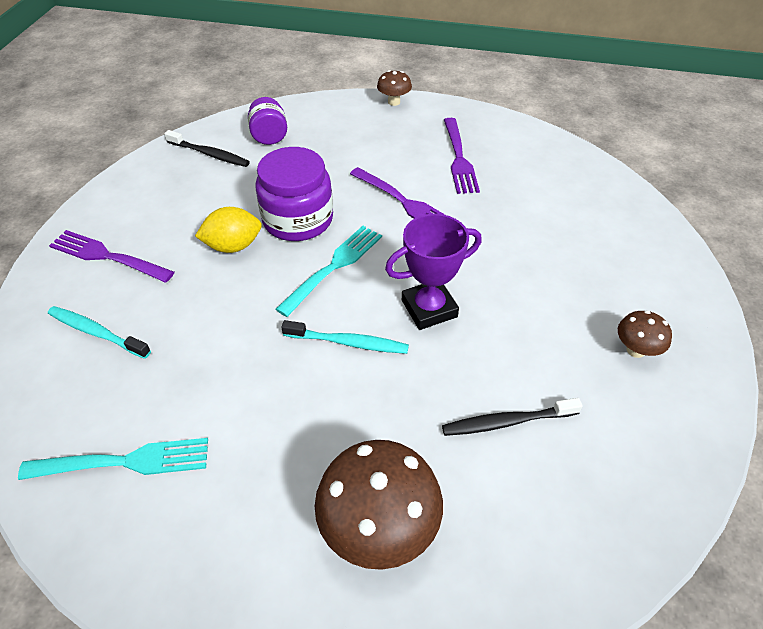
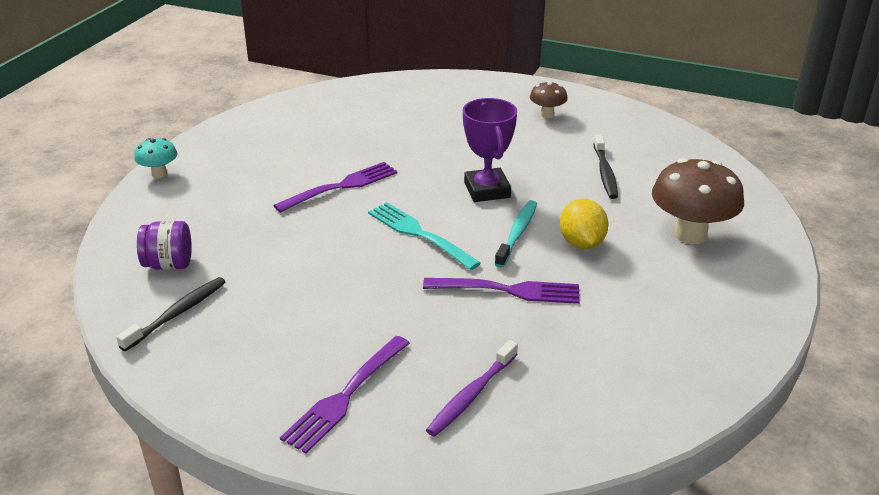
camera: 80 degrees left, 15 degrees down
(97, 332) = (471, 395): turquoise toothbrush -> purple toothbrush
(123, 462) = (636, 365): turquoise fork -> none
(233, 246) = (364, 296): yellow lemon -> yellow lemon (581, 243)
(298, 219) = (339, 251): purple jar -> none
(394, 102) = (159, 174): brown mushroom -> turquoise mushroom
(458, 158) = (287, 149): purple fork -> purple fork (507, 290)

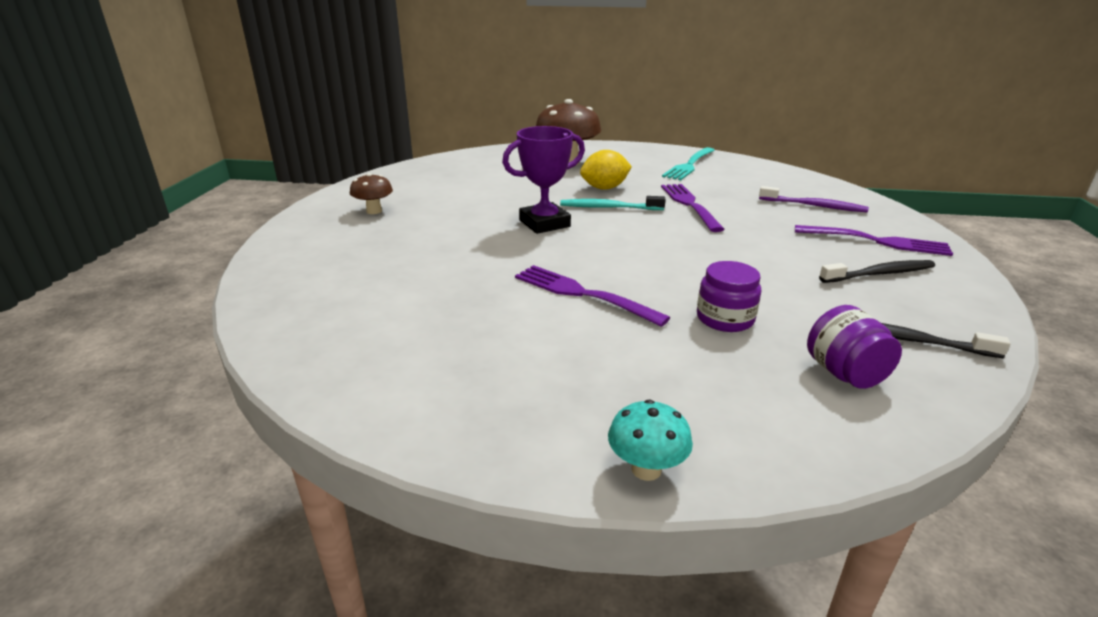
camera: 105 degrees left, 5 degrees down
(266, 238) = (725, 318): none -> purple jar
(420, 234) = (643, 242): turquoise fork -> turquoise fork (689, 165)
(605, 172) = (489, 186): black toothbrush -> black toothbrush (879, 274)

